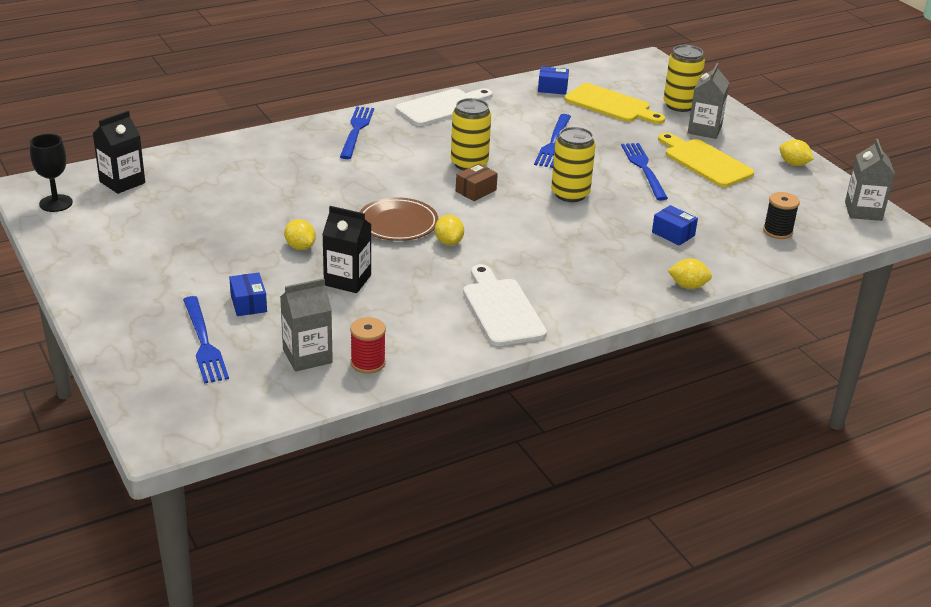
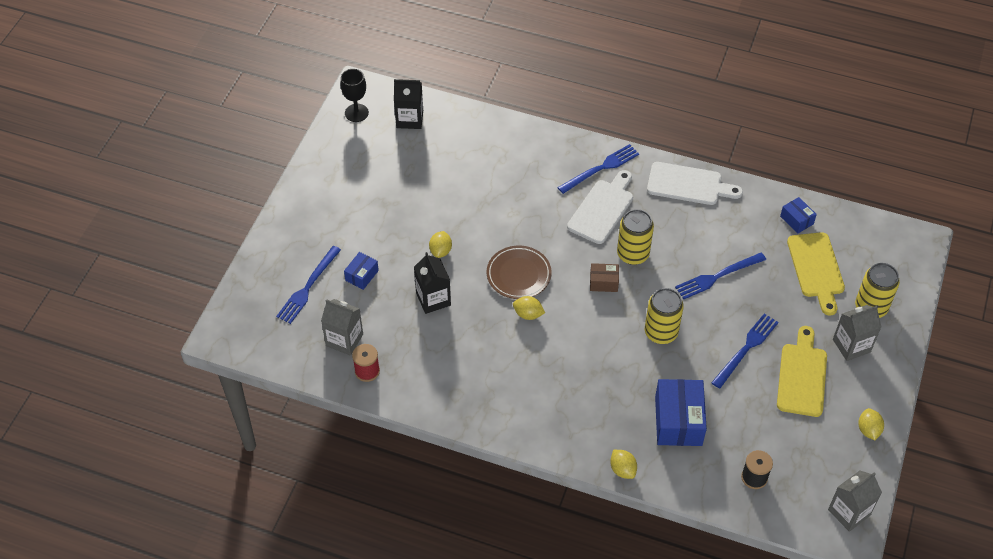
camera: 50 degrees right, 20 degrees up
(449, 242) = (528, 314): yellow lemon -> yellow lemon turned 75 degrees clockwise
(501, 309) = (487, 393): white cutting board -> white cutting board (602, 209)
(673, 234) = (678, 421): blue box -> blue box, size x1.90

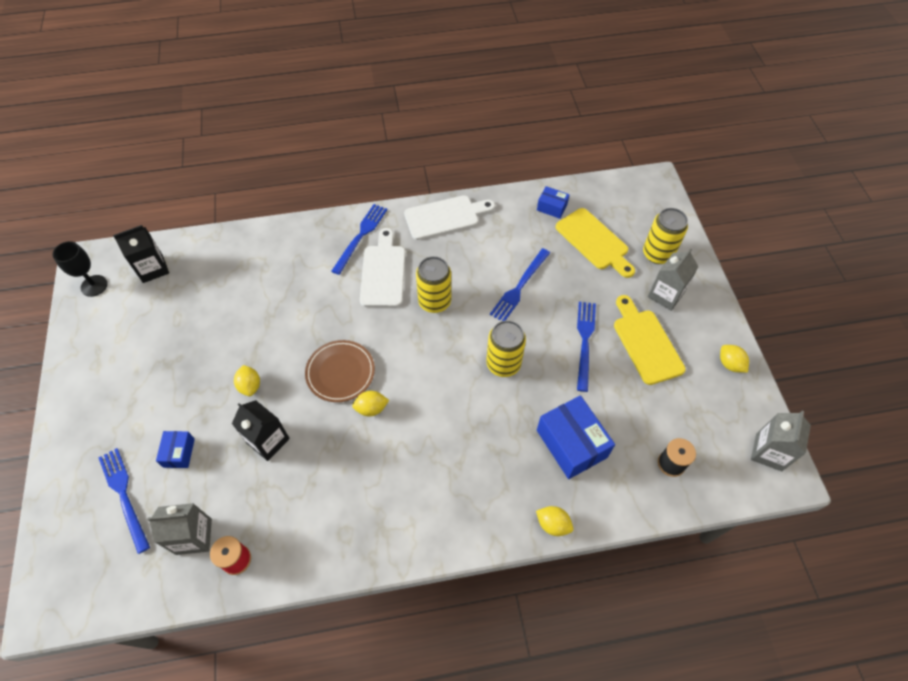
camera: 30 degrees left, 5 degrees up
(308, 287) = (124, 496): blue fork -> blue fork turned 150 degrees clockwise
(603, 282) = (424, 341): brown box -> none

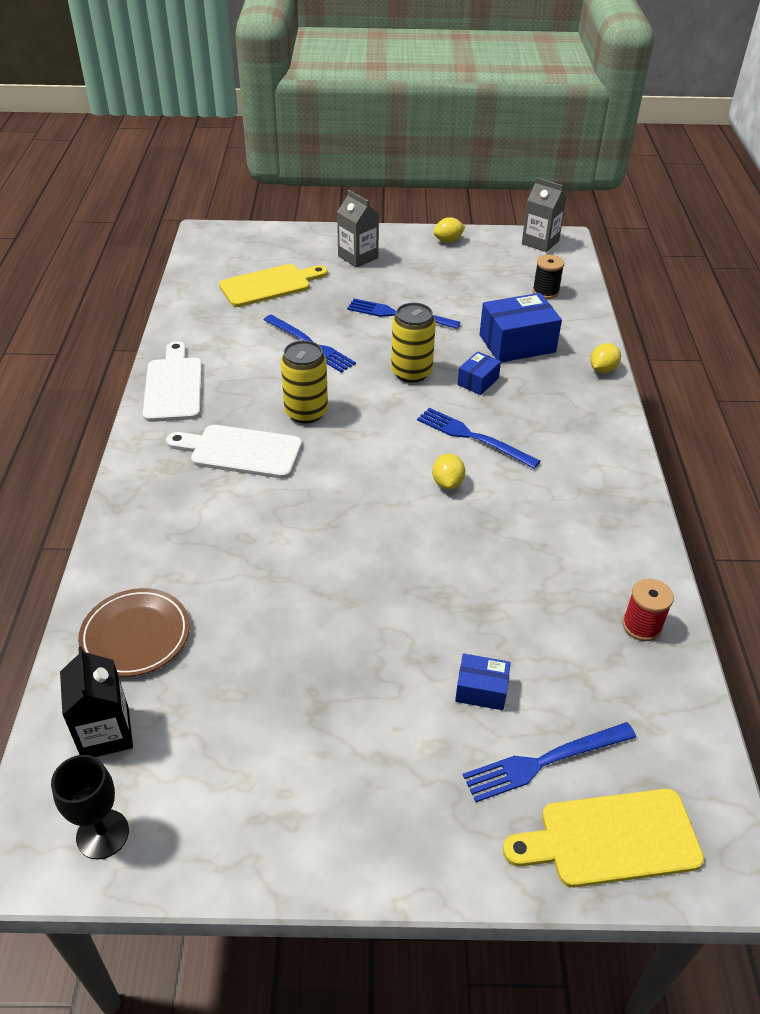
camera: 80 degrees left, 15 degrees down
(194, 536) = (610, 672): grey carton -> none
(250, 386) = (386, 602): yellow lemon -> none
(268, 441) = (477, 586): black carton -> none
(340, 372) = (388, 506): brown plate -> brown plate (135, 635)
(361, 236) = (166, 467): blue fork -> blue fork (473, 437)
(552, 207) = (204, 304): blue box -> blue box (478, 381)
(646, 343) = (411, 279): yellow cutting board -> yellow cutting board (611, 838)
(657, 254) = (304, 251): yellow can -> none

